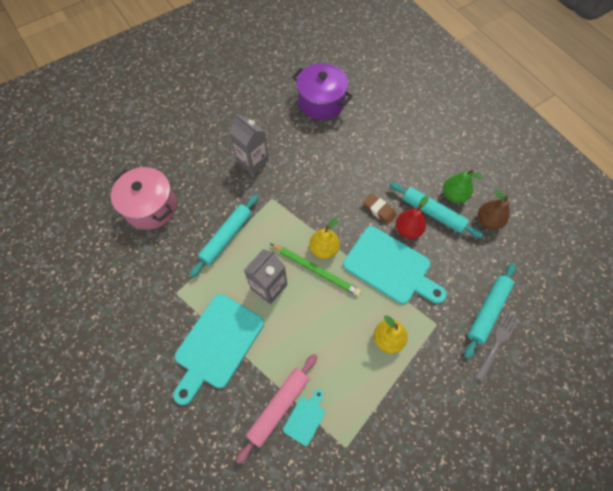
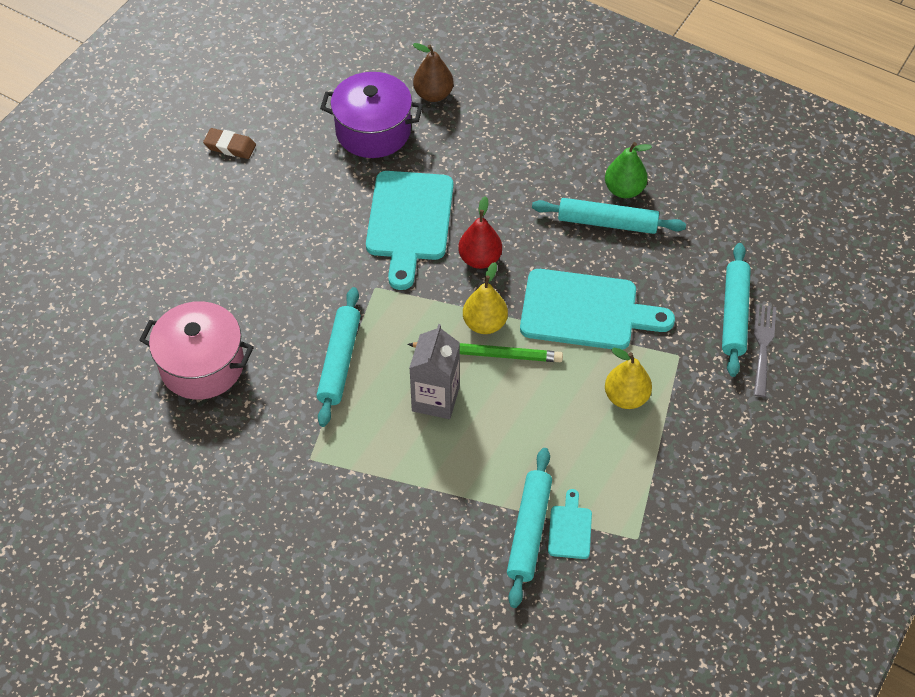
camera: 25 degrees left, 10 degrees down
(217, 344) = (405, 495): turquoise cutting board -> turquoise cutting board (409, 221)
(252, 161) = (318, 248): grey carton -> none
(279, 406) = (529, 531): pink rolling pin -> turquoise rolling pin
(379, 210) = (533, 246): brown eraser -> brown eraser (230, 146)
(408, 230) = (585, 256): red pear -> red pear (480, 259)
(488, 221) = (684, 206): brown pear -> brown pear (433, 94)

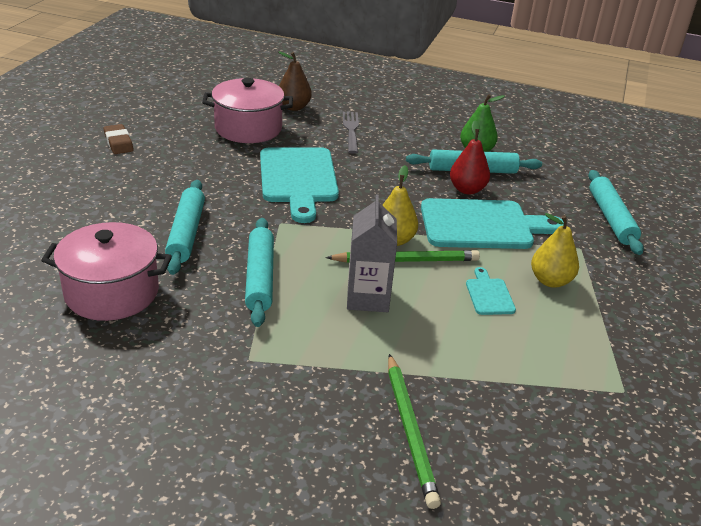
camera: 15 degrees left, 20 degrees down
(230, 146) = (118, 143): brown eraser -> brown eraser turned 60 degrees clockwise
(373, 131) = (248, 128): purple pot -> pink pot
(429, 552) = (410, 430): none -> green pencil
(480, 259) = (371, 198): red pear -> red pear (467, 189)
(529, 531) = (510, 397): turquoise rolling pin -> turquoise rolling pin (186, 233)
(570, 529) = (552, 391): turquoise cutting board -> turquoise cutting board (489, 295)
(763, 346) = (648, 237): grey fork -> grey fork (351, 130)

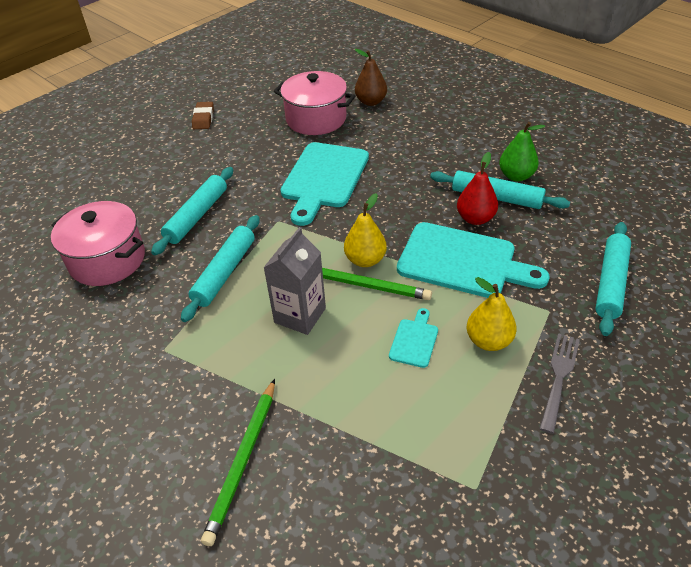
camera: 30 degrees right, 10 degrees up
(351, 130) = (407, 134): grey fork -> grey fork (559, 377)

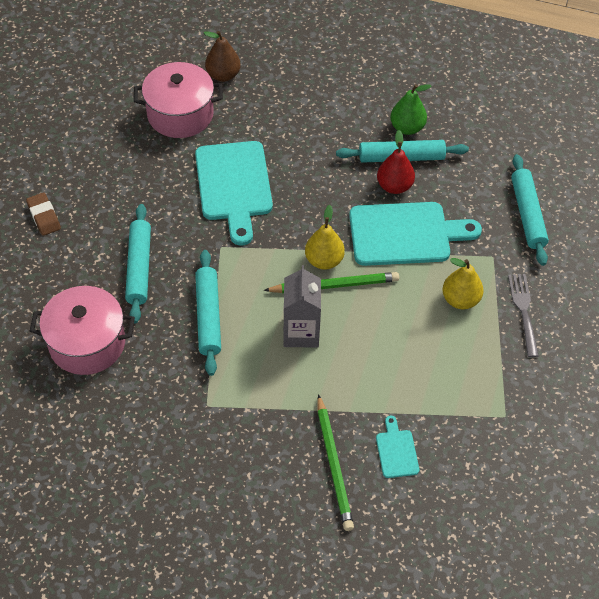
camera: 30 degrees left, 10 degrees up
(203, 118) = (58, 148): brown eraser -> brown eraser (44, 216)
(414, 340) = (405, 320): turquoise cutting board -> turquoise cutting board (396, 451)

